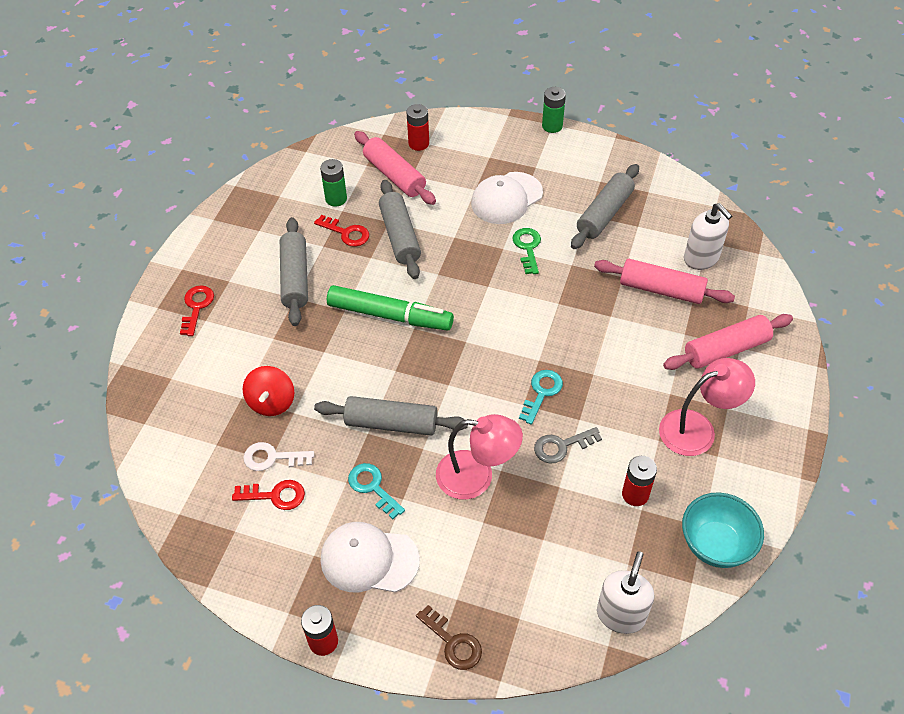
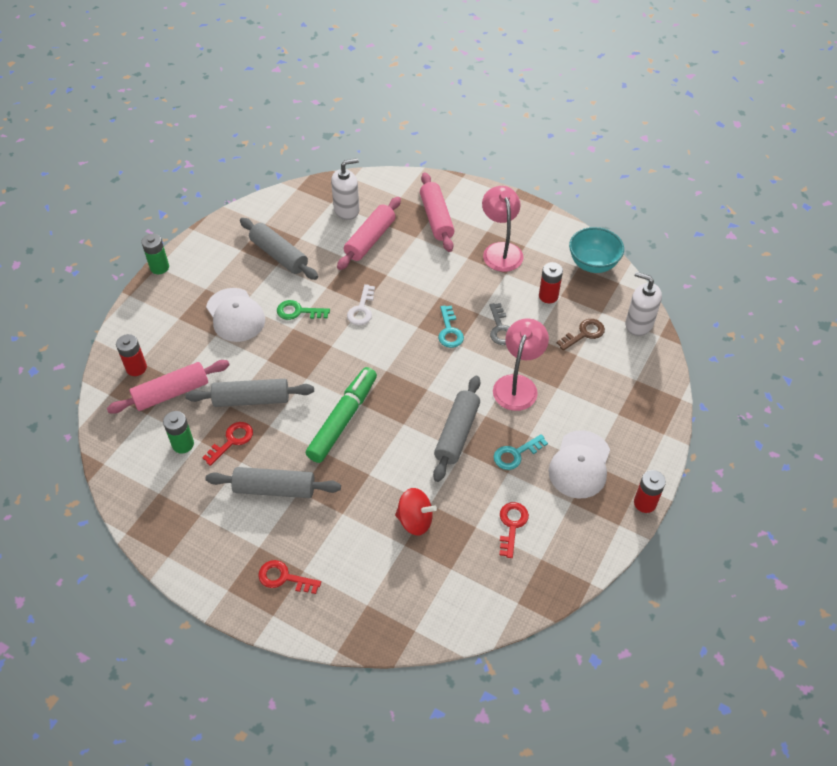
camera: 80 degrees left, 0 degrees up
(272, 458) = (474, 524): white key -> white key (362, 309)
(453, 642) = (651, 421): brown key -> brown key (584, 334)
(541, 393) = (449, 331): turquoise key -> turquoise key turned 135 degrees counterclockwise

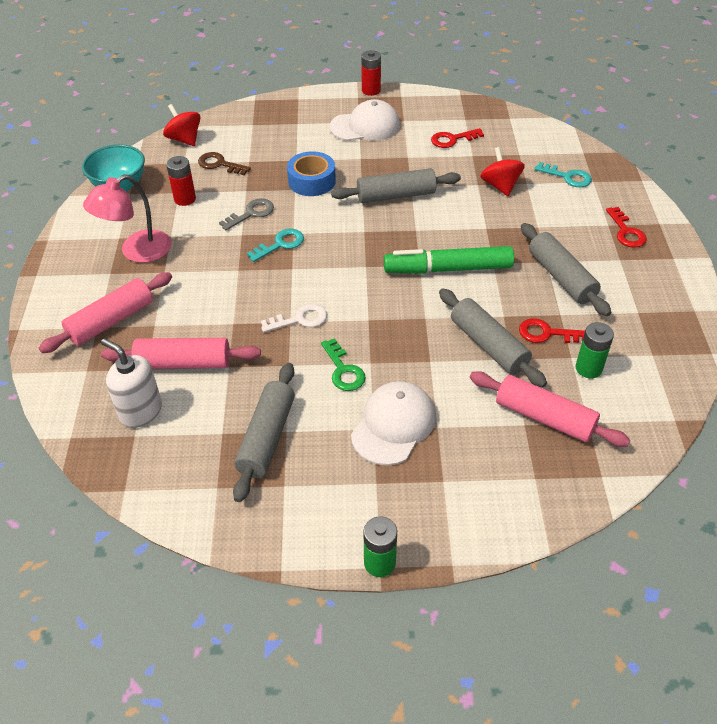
camera: 120 degrees left, 5 degrees down
(136, 368) = (546, 474): red battery -> none
(516, 454) = (386, 158): turquoise key -> turquoise key (567, 177)
(518, 385) = (312, 181): pink lamp -> blue tape
(638, 324) = (184, 139): white soap dispenser -> red spinning top

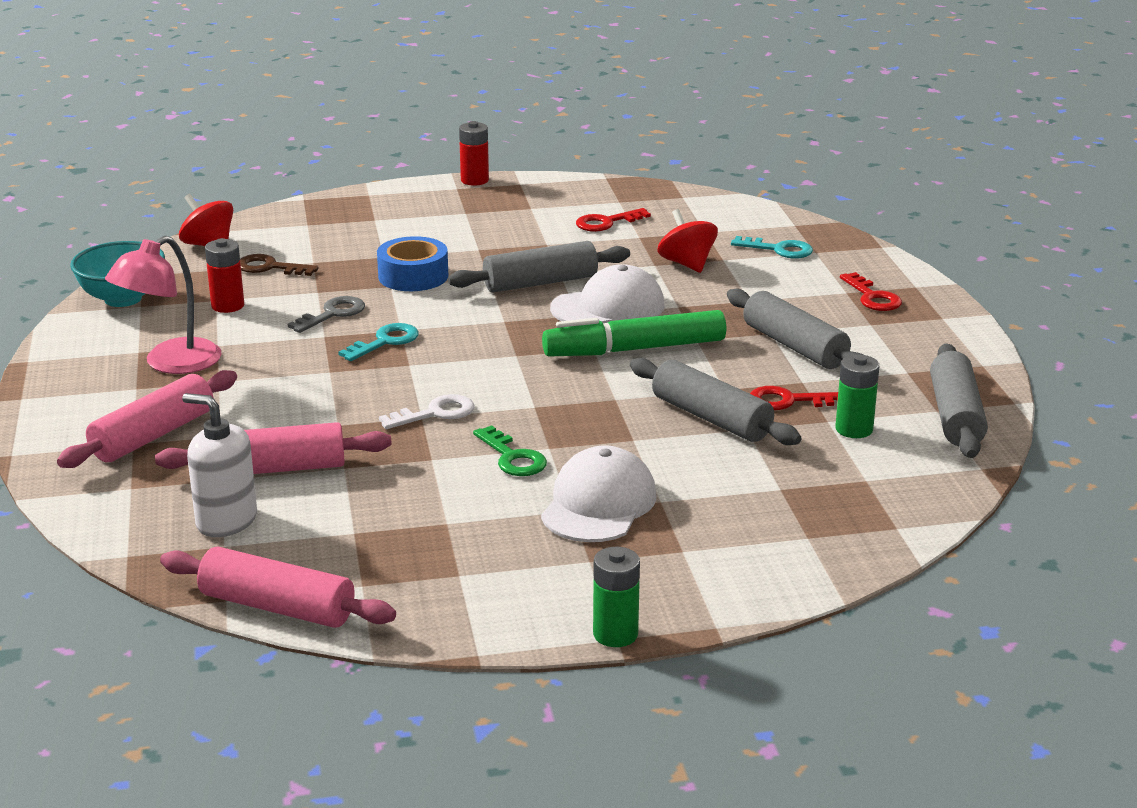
camera: 10 degrees left, 20 degrees down
(267, 438) = (421, 531): grey rolling pin -> grey rolling pin (956, 416)
(365, 126) = (476, 217): white cap -> white cap (608, 307)
(544, 417) = (805, 480): pink rolling pin -> pink rolling pin (277, 607)

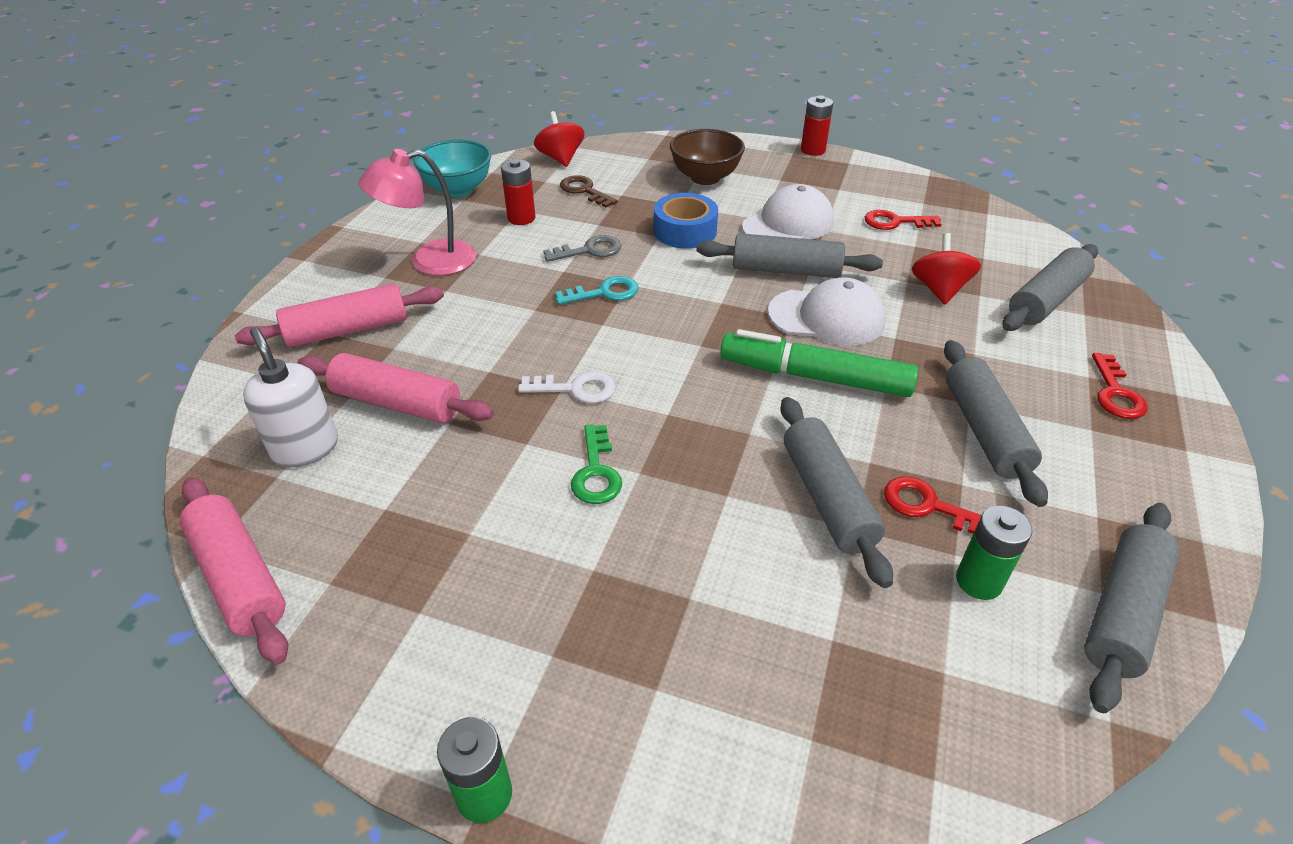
camera: 30 degrees right, 15 degrees up
(387, 228) = (705, 178): none -> brown bowl
(599, 504) = (625, 573): white cap -> white cap (788, 224)
(779, 249) = (1046, 300): turquoise key -> grey rolling pin

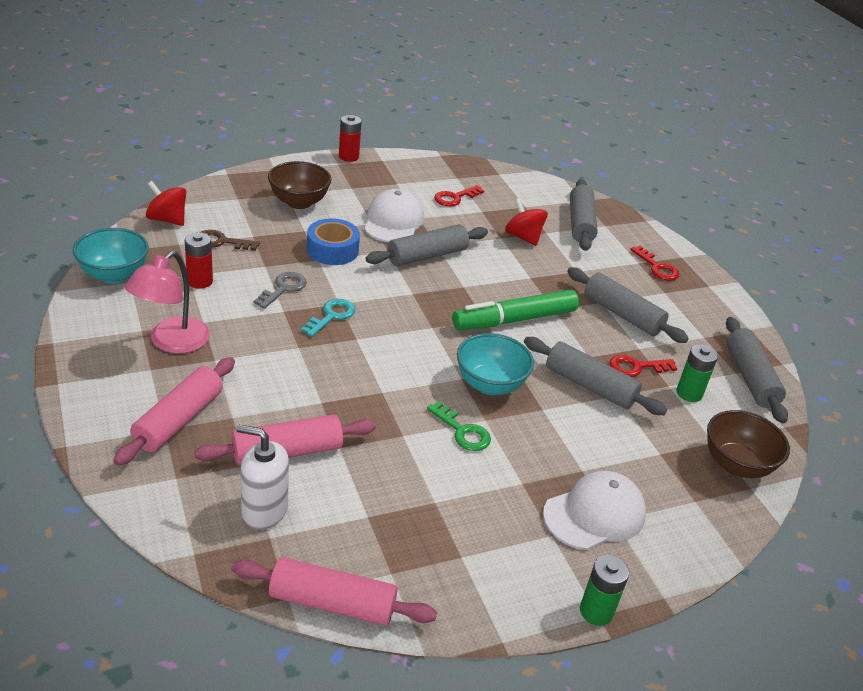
camera: 45 degrees left, 5 degrees down
(575, 389) = (391, 388): white key -> none
(693, 436) = (490, 385): none -> turquoise bowl
(826, 317) = (482, 279): white cap -> white cap (594, 514)
(947, 728) = (736, 465): none -> brown bowl

